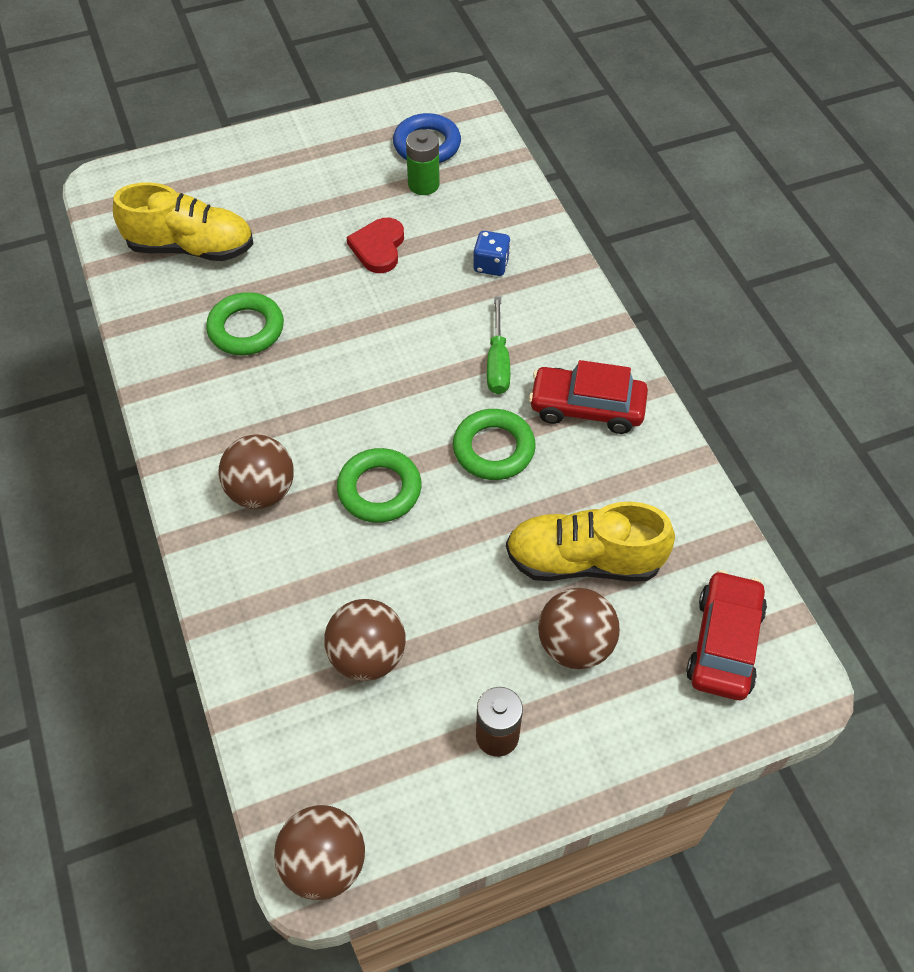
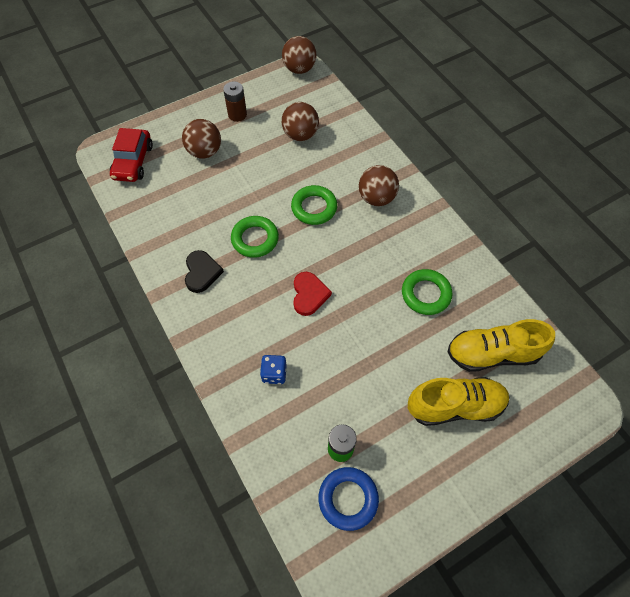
camera: 170 degrees right, 5 degrees up
(378, 247) = (359, 376): red heart -> red heart (309, 295)
(498, 362) = (259, 295): green screwdriver -> none
(584, 560) = (201, 188): yellow shoe -> yellow shoe (455, 406)
(586, 408) = (202, 272): red car -> black heart

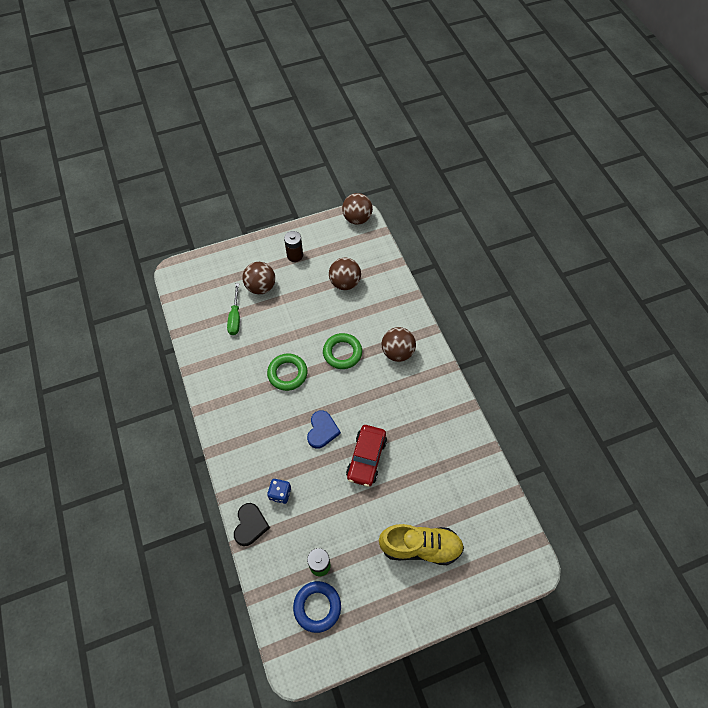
camera: 10 degrees right, 0 degrees up
(133, 162) = (200, 287): red car -> red car (366, 458)
(181, 188) = (235, 317): none -> green screwdriver
(202, 272) = (238, 396): black heart -> black heart (250, 525)
(309, 295) = (322, 430): red heart -> blue heart
(426, 294) = (419, 446): green ring -> none
(492, 353) = (462, 508): yellow shoe -> none

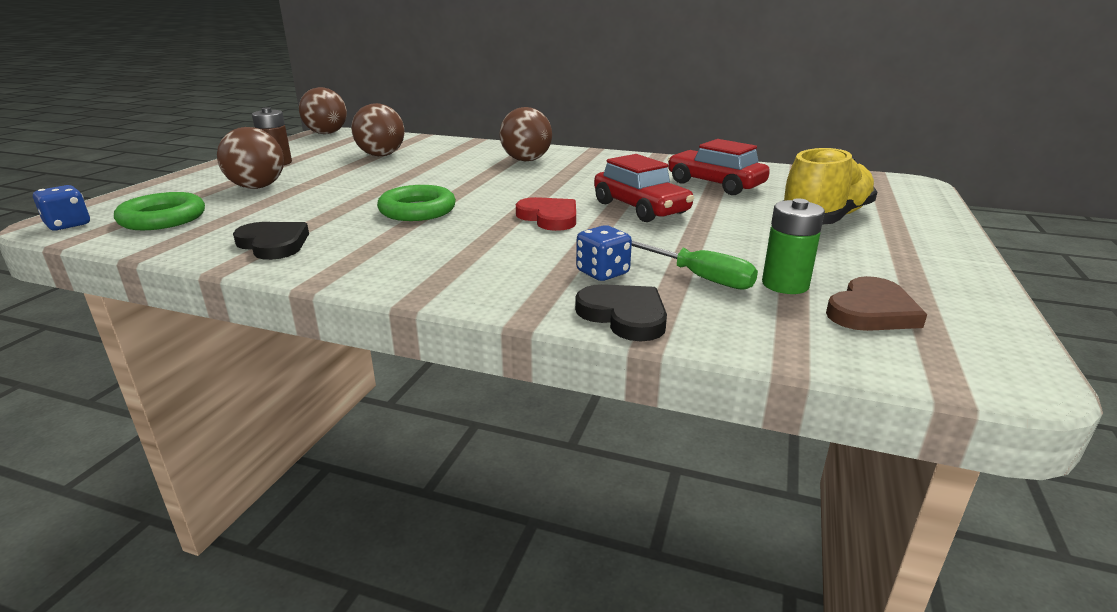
camera: 50 degrees left, 35 degrees down
(177, 278) = (68, 225): none -> blue dice
(216, 361) = (273, 244): none -> black heart
(235, 317) = (249, 212): green screwdriver -> green screwdriver (699, 277)
(317, 607) = (871, 311): blue ring -> brown heart
(322, 430) = (549, 217): blue heart -> red heart
(342, 353) = (464, 179): green ring -> green ring (163, 219)
(435, 468) = (715, 184): none -> red car

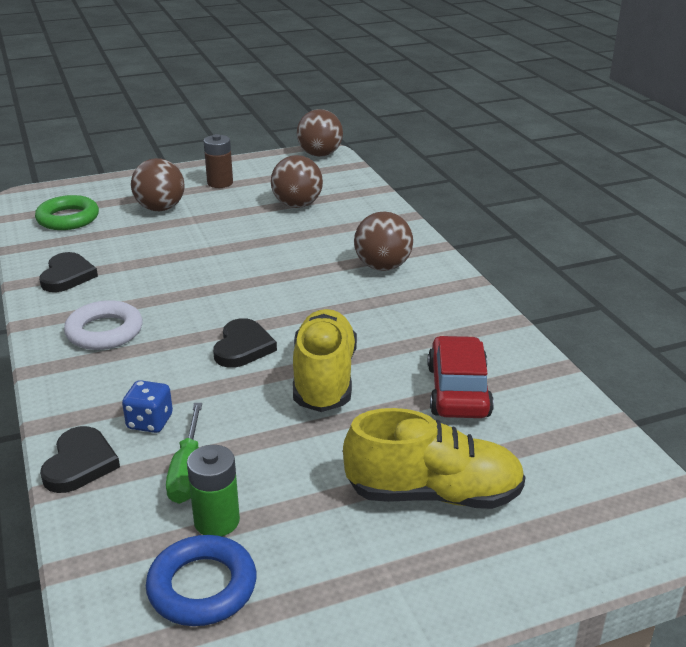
camera: 50 degrees right, 5 degrees up
(68, 225) = (28, 201): blue dice -> none
(415, 254) = (104, 331): none -> white ring
(417, 210) = (189, 287): green ring -> none
(549, 217) = (243, 347): red heart -> black heart
(640, 208) = (324, 379): red car -> yellow shoe
(871, 311) = (202, 587): brown heart -> blue ring

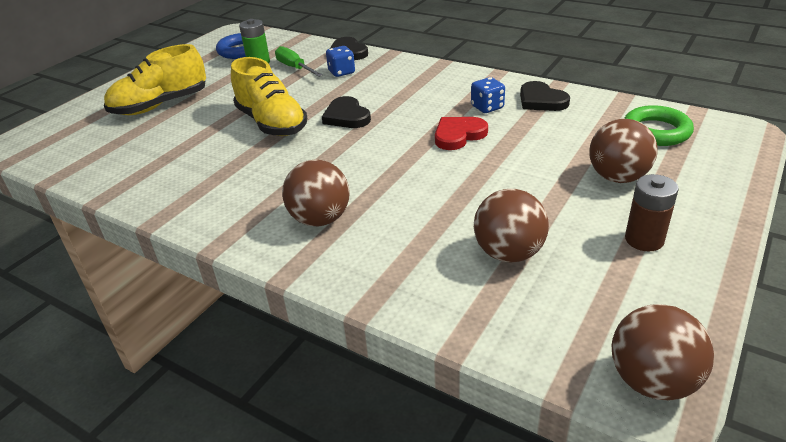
camera: 145 degrees right, 5 degrees up
(104, 331) = (444, 88): white ring -> none
(117, 291) = (487, 107): none -> blue dice
(189, 279) = (458, 135): none -> red heart
(458, 391) = (175, 152): red car -> none

